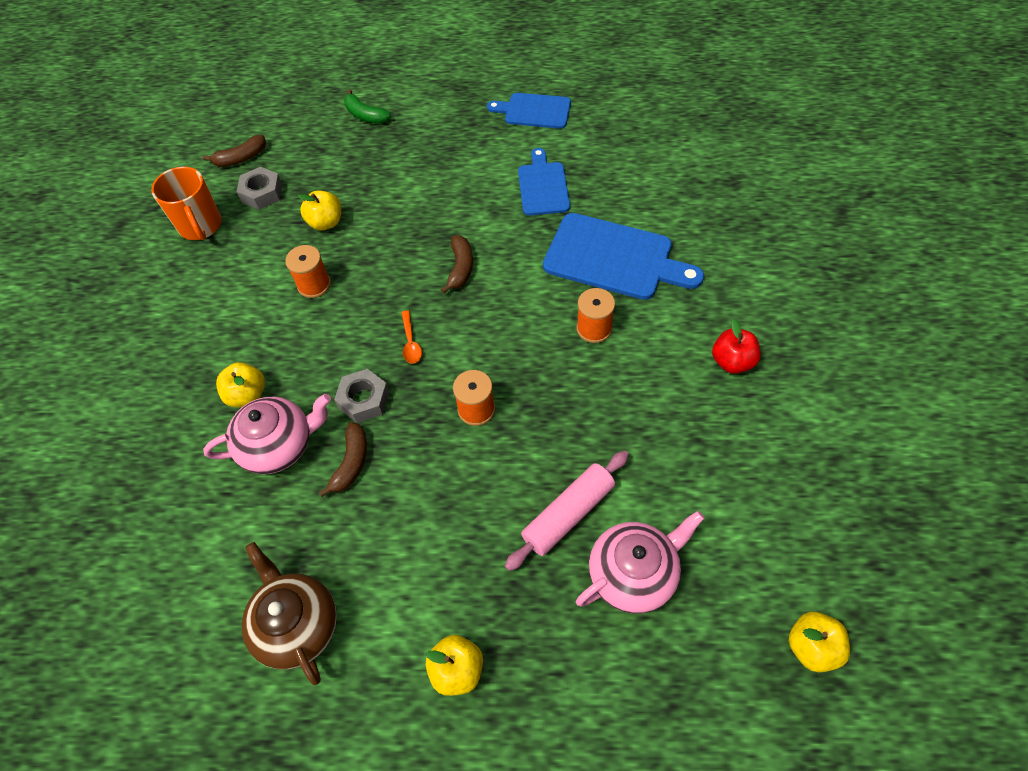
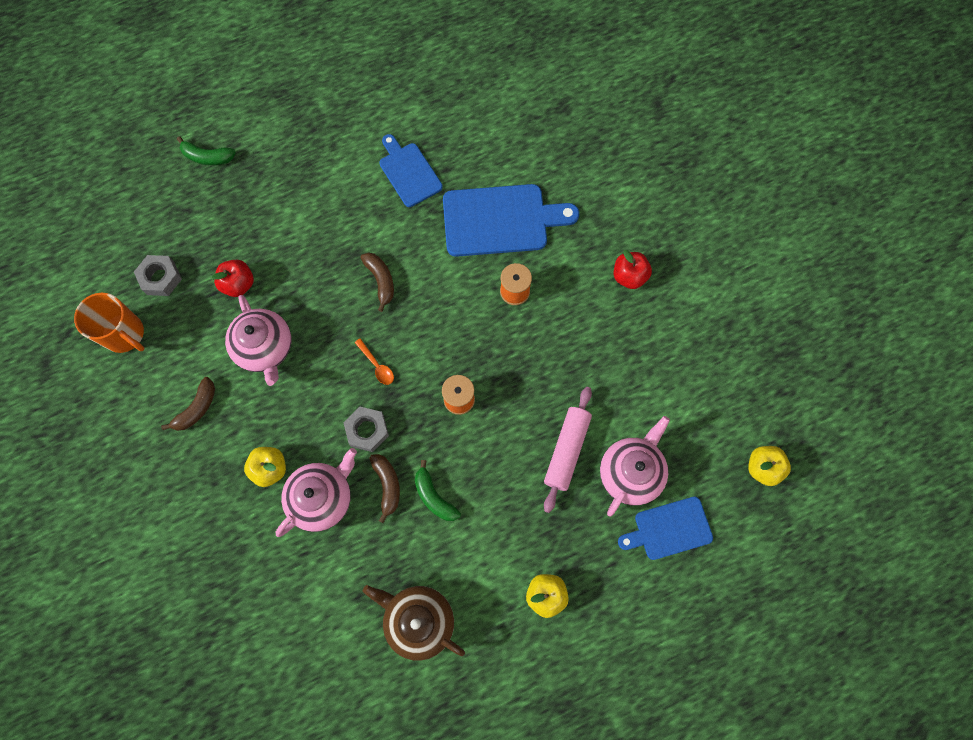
camera: 30 degrees left, 15 degrees up
(241, 158) = (116, 249): brown banana -> brown banana (196, 408)
(314, 285) = (265, 348): orange spool -> pink teapot
(326, 222) = (238, 284): yellow apple -> red apple
(393, 497) = (434, 497): none -> green banana
(534, 111) = (361, 95): blue cutting board -> blue cutting board (669, 529)

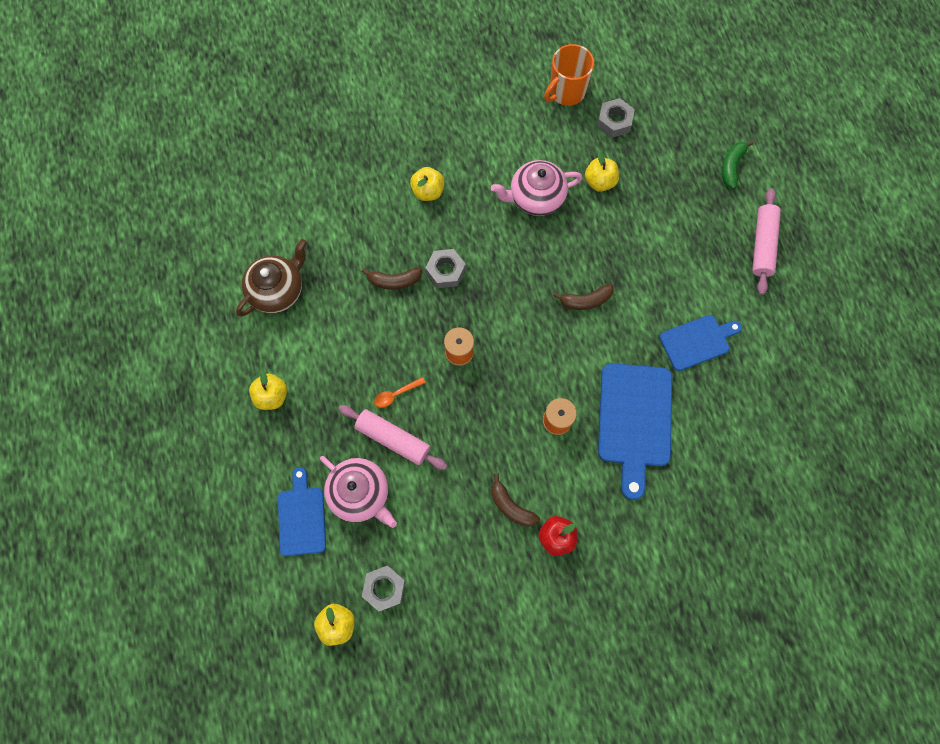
camera: 100 degrees right, 0 degrees up
(196, 408) = (491, 141): brown banana -> brown banana (511, 506)
(238, 284) = (599, 182): red apple -> yellow apple
(295, 123) = (762, 245): none -> pink rolling pin
(322, 497) = (395, 228): pink teapot -> none
(377, 365) = (504, 286): orange spoon -> orange spoon (396, 394)
(434, 497) = (376, 317): green banana -> none
(717, 428) = (384, 588): none -> grey nut

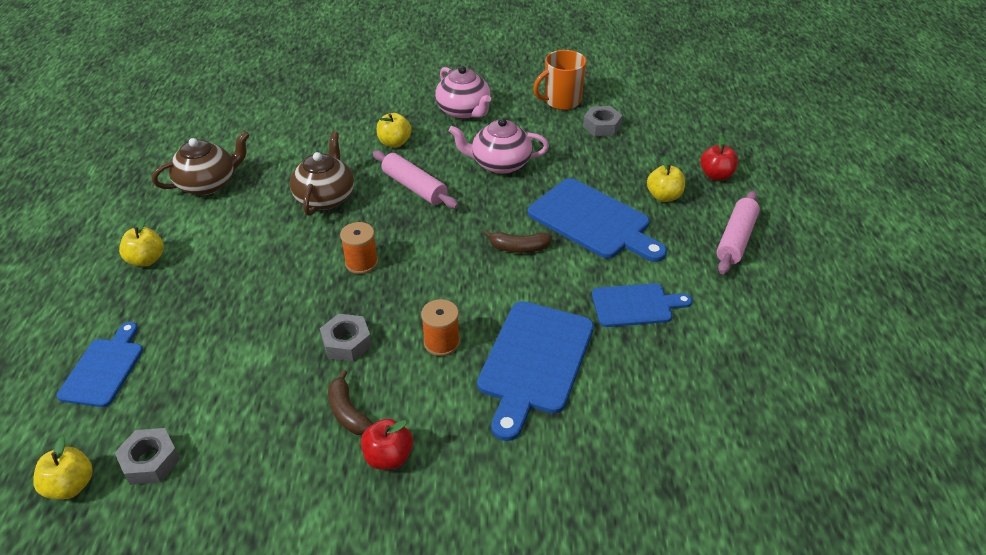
camera: 15 degrees right, 30 degrees down
(360, 493) = (182, 361): pink teapot -> pink teapot (464, 111)
(393, 439) = (248, 321): pink rolling pin -> pink rolling pin (414, 187)
(394, 281) = (325, 197): brown banana -> brown teapot
(396, 394) = (274, 284): orange spoon -> none
(445, 271) = (381, 199): grey nut -> grey nut (347, 343)
(599, 182) = (570, 164): yellow apple -> yellow apple (664, 196)
(639, 252) = (593, 221): none -> blue cutting board
(731, 166) = (716, 175): green banana -> red apple

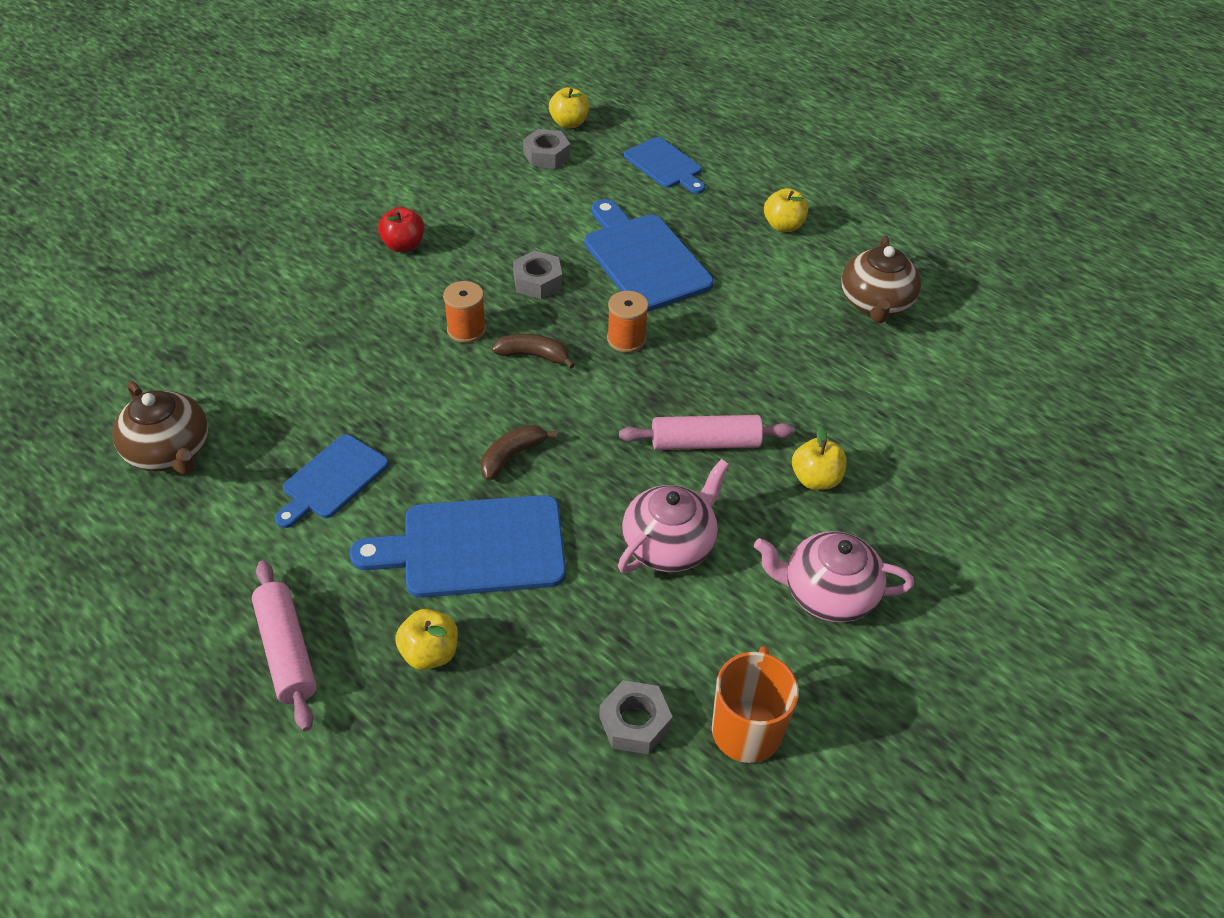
camera: 130 degrees right, 5 degrees up
(325, 197) = (761, 368): brown teapot -> brown teapot (170, 452)
(348, 412) = (468, 248): brown banana -> brown banana (533, 355)
(534, 362) = (373, 367): blue cutting board -> blue cutting board (644, 259)
(716, 175) = (393, 753): red apple -> none

